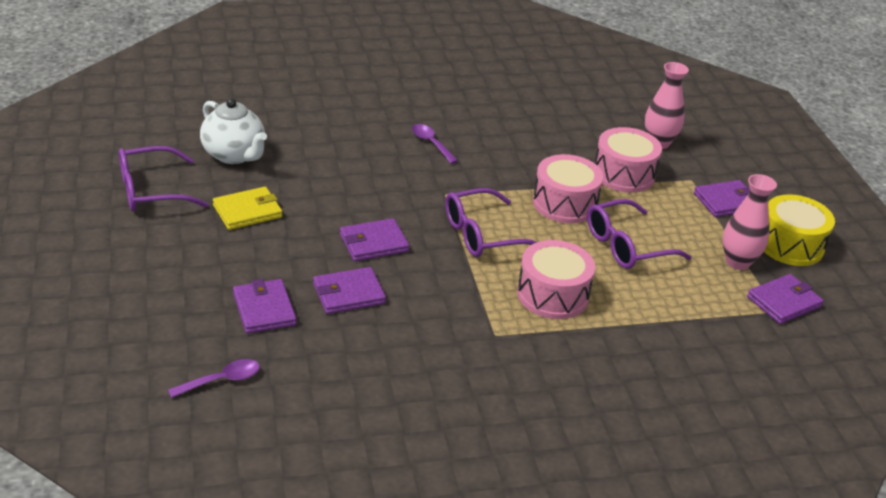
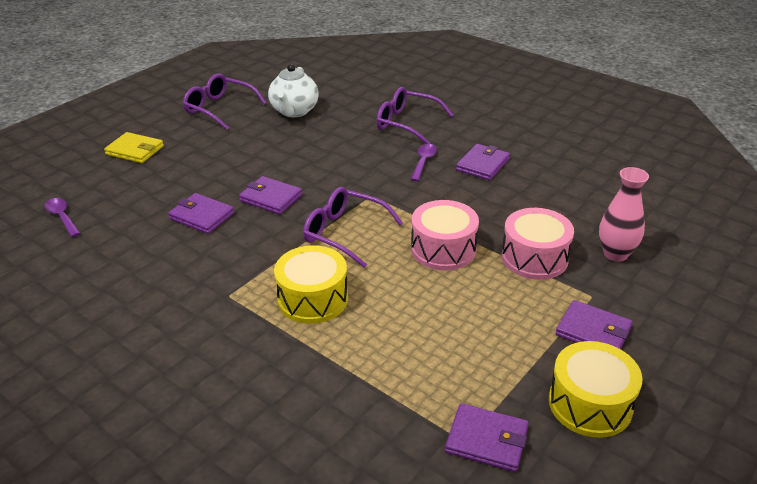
camera: 55 degrees right, 0 degrees up
(221, 380) = (62, 217): purple spoon -> purple spoon turned 150 degrees counterclockwise
(247, 211) = (242, 143): yellow wallet -> yellow wallet (135, 150)
(264, 309) = (148, 196): purple wallet -> purple wallet (483, 164)
(552, 295) = (313, 299): pink drum -> yellow drum
(626, 246) = (433, 305): purple glasses -> purple glasses (406, 123)
(738, 262) = (507, 380): pink vase -> none

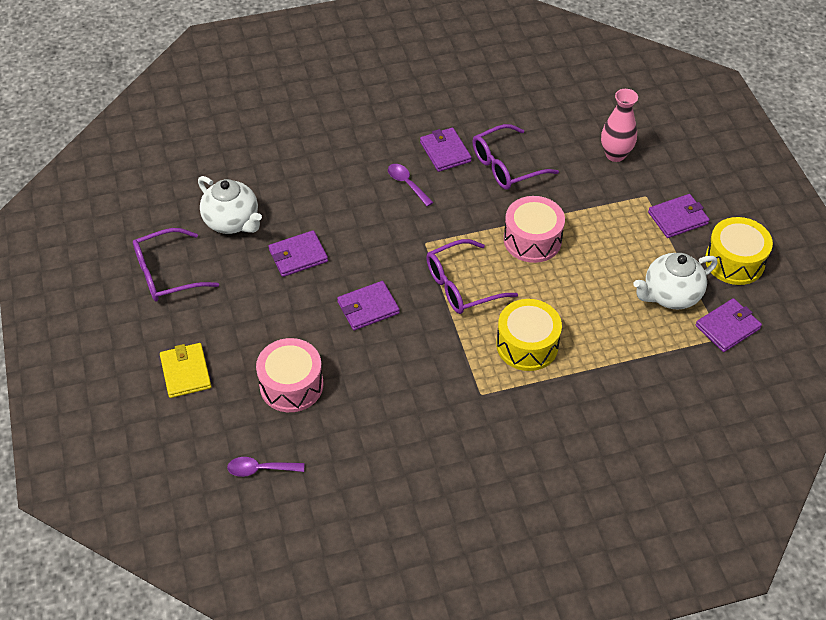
camera: 55 degrees left, 15 degrees up
(135, 150) = (186, 372): yellow wallet -> yellow wallet turned 75 degrees counterclockwise
(202, 216) = (353, 366): purple wallet -> purple wallet (298, 256)
(406, 123) = (335, 159): purple glasses -> purple glasses (506, 166)
(480, 371) = (670, 295): none -> white teapot
(534, 258) = (584, 197): pink drum -> pink drum (291, 385)

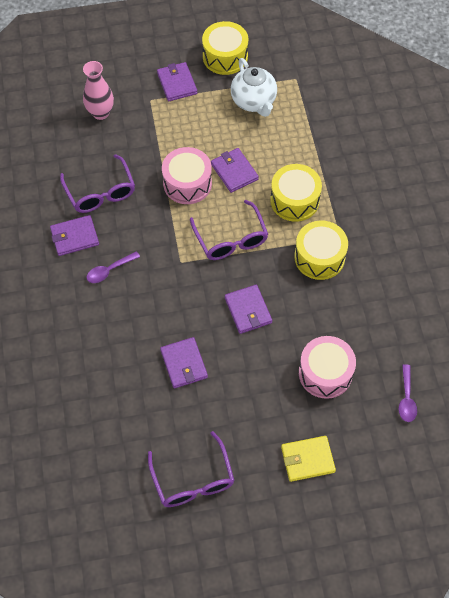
camera: 85 degrees left, 10 degrees up
(232, 222) = (135, 420): white teapot -> none
(448, 374) = (319, 257): none -> yellow drum
(727, 327) = (286, 73): purple wallet -> purple wallet (234, 171)

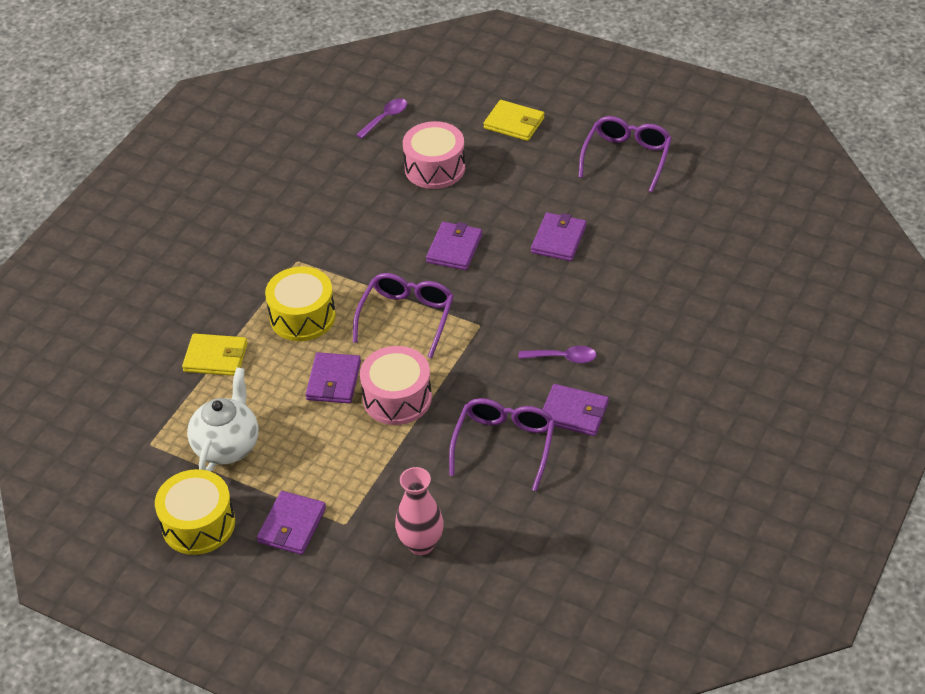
camera: 140 degrees left, 15 degrees down
(316, 144) = (216, 357): none -> yellow wallet
(319, 257) = (337, 254): yellow drum -> none

